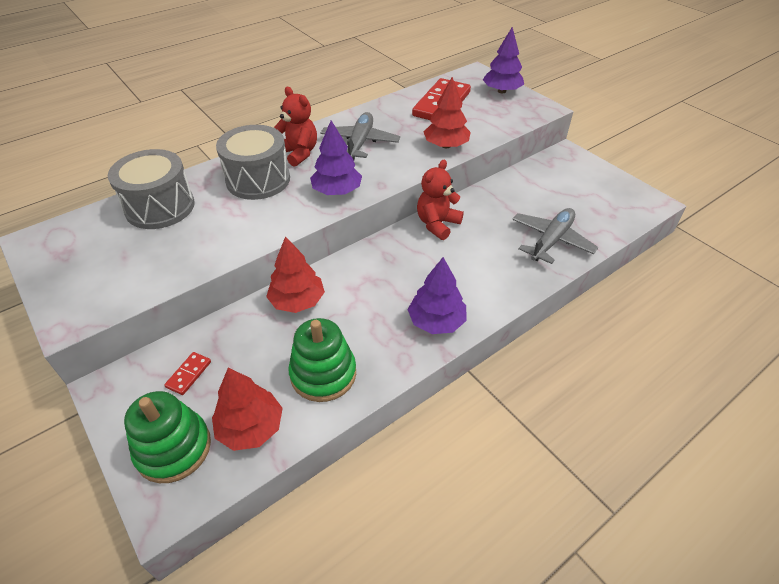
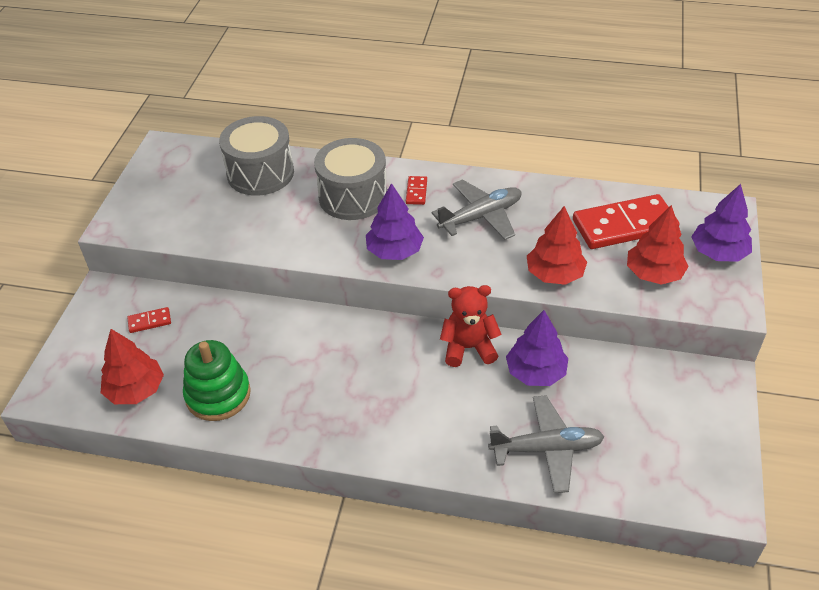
camera: 50 degrees right, 0 degrees up
(173, 448) = (86, 363): green stacking toy -> none
(297, 301) = (274, 325): red tree -> red tree (653, 274)
(298, 153) = (416, 192): red teddy bear -> red domino
(436, 321) = (342, 428): purple tree -> purple tree (535, 372)

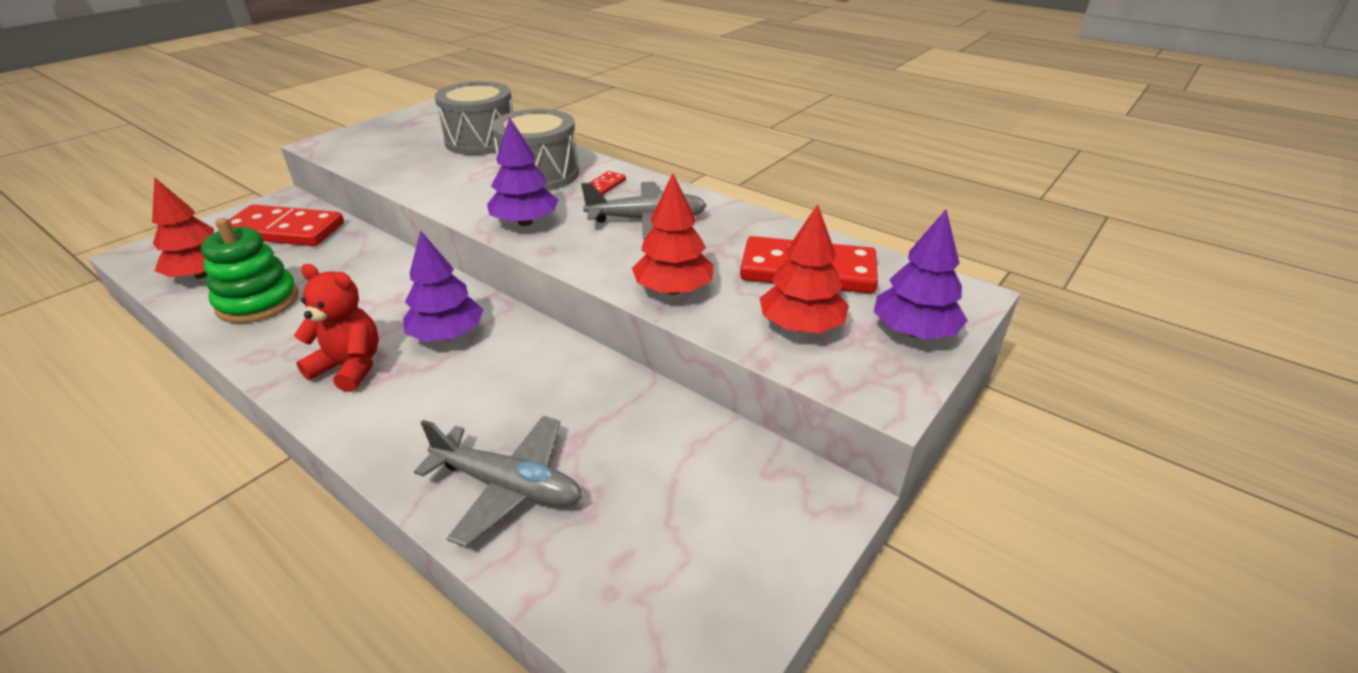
camera: 25 degrees right, 10 degrees down
(149, 321) = (285, 230): red domino -> red domino, size x2.36
(468, 348) = (536, 347): red teddy bear -> red teddy bear (350, 367)
(535, 372) = (584, 397): purple tree -> purple tree (447, 335)

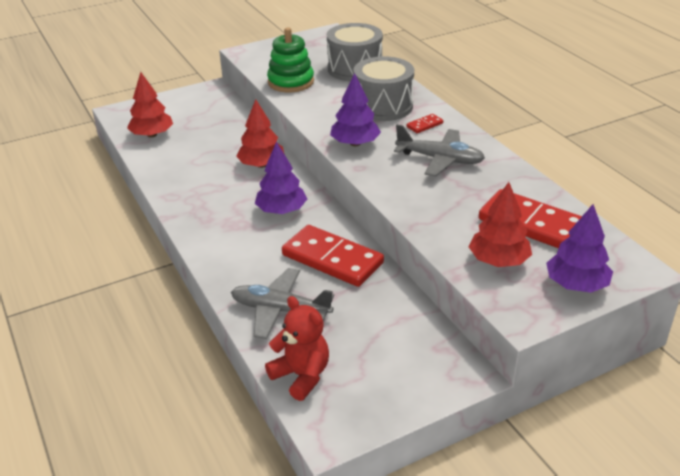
camera: 25 degrees right, 0 degrees up
(258, 302) = (178, 161): green stacking toy -> green stacking toy (291, 82)
(285, 230) = (207, 112): red domino -> red domino (332, 259)
(350, 367) = (218, 217): red teddy bear -> red teddy bear (301, 376)
(508, 486) = (280, 310): grey plane -> grey plane turned 150 degrees clockwise
(673, 290) = (428, 215): red tree -> red tree (261, 165)

